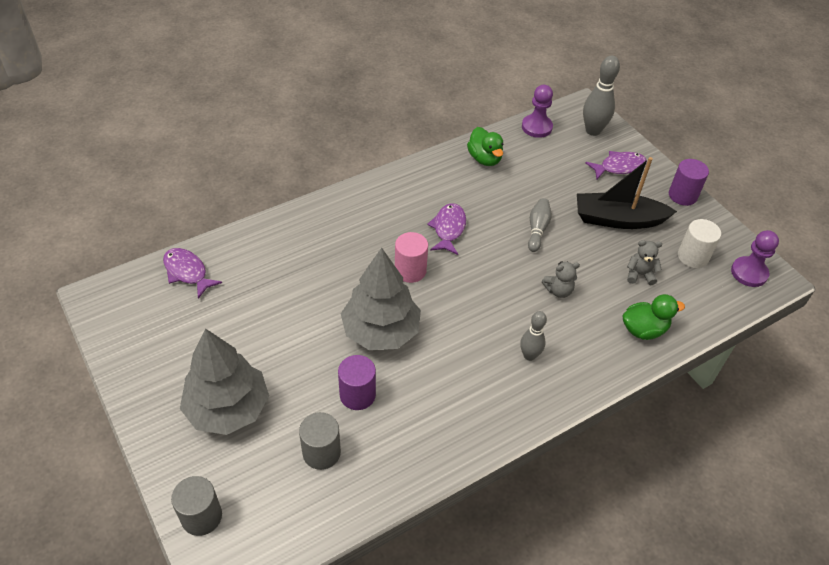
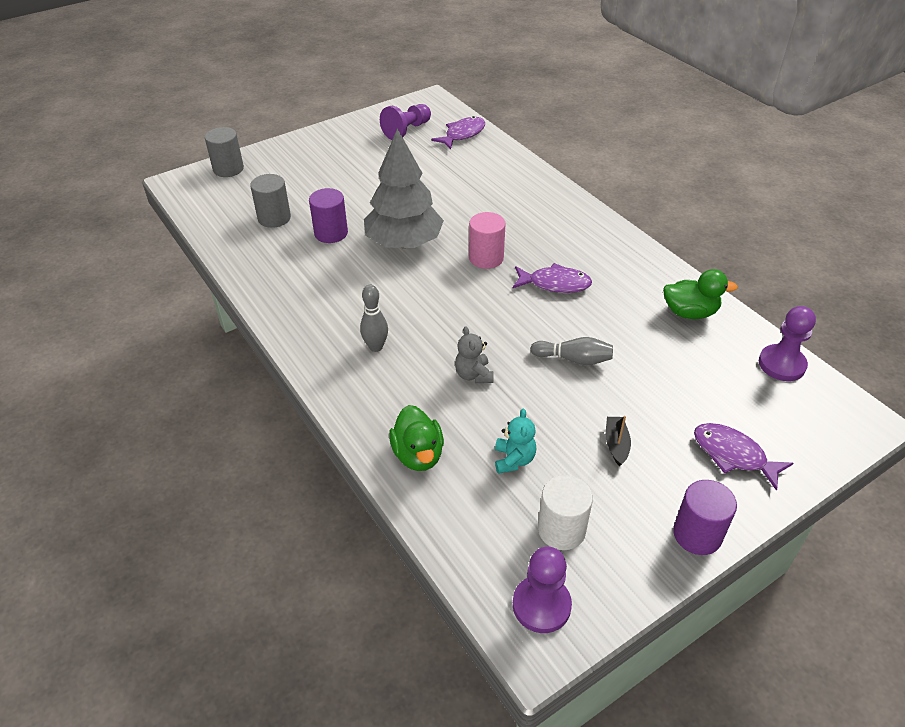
camera: 90 degrees right, 5 degrees down
(162, 322) = (407, 130): none -> purple pawn
(228, 408) = (321, 169): grey tree -> none
(484, 159) = (690, 312): green duck -> green duck turned 150 degrees counterclockwise
(593, 130) = (807, 429): grey bowling pin -> none
(618, 219) = (616, 444): black boat -> black boat, size x0.42
(619, 167) = (733, 455): purple fish -> purple fish turned 150 degrees clockwise
(639, 274) = (514, 460): grey teddy bear -> turquoise teddy bear

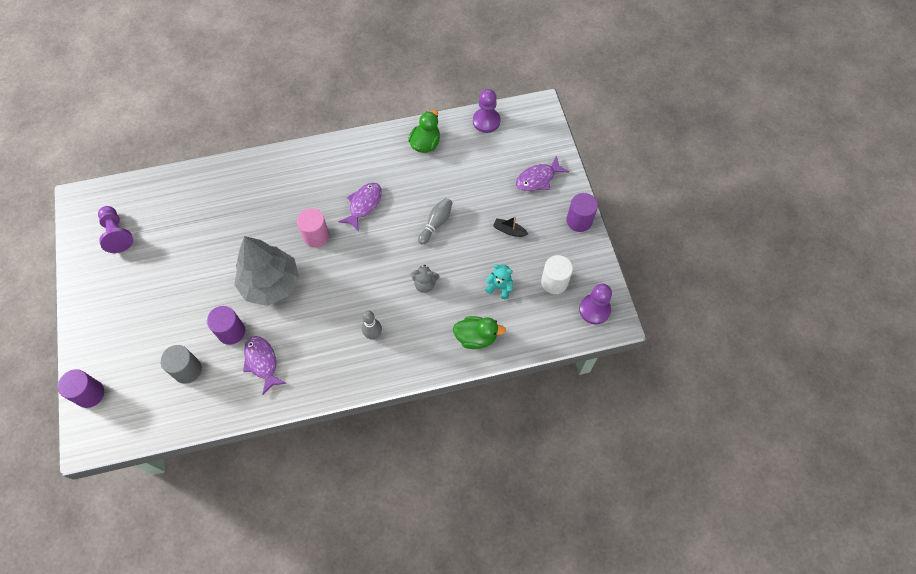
camera: 70 degrees left, 20 degrees up
(228, 169) = (90, 394): grey cylinder -> purple cylinder
(462, 134) = (150, 195): purple fish -> purple fish (262, 362)

